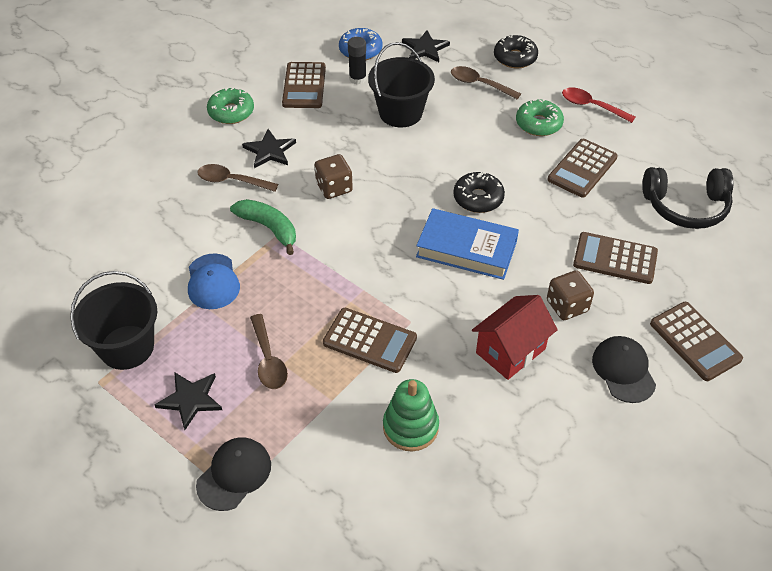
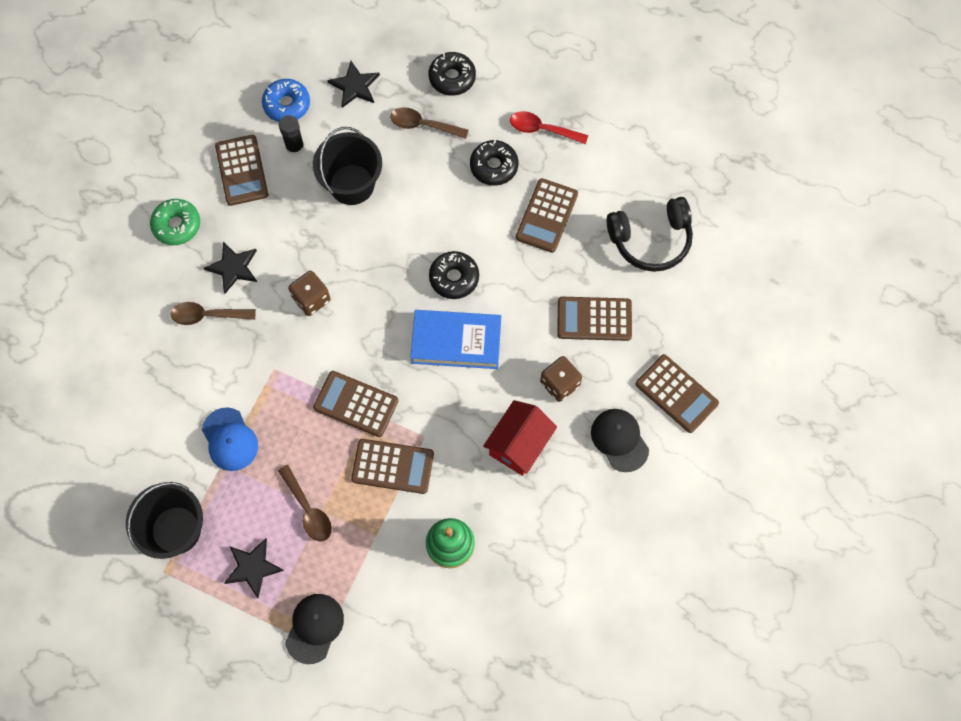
camera: 15 degrees left, 20 degrees up
(269, 228) = (263, 364): green banana -> none
(349, 279) = (356, 404): none -> brown calculator
(538, 124) = (494, 166): green donut -> black donut

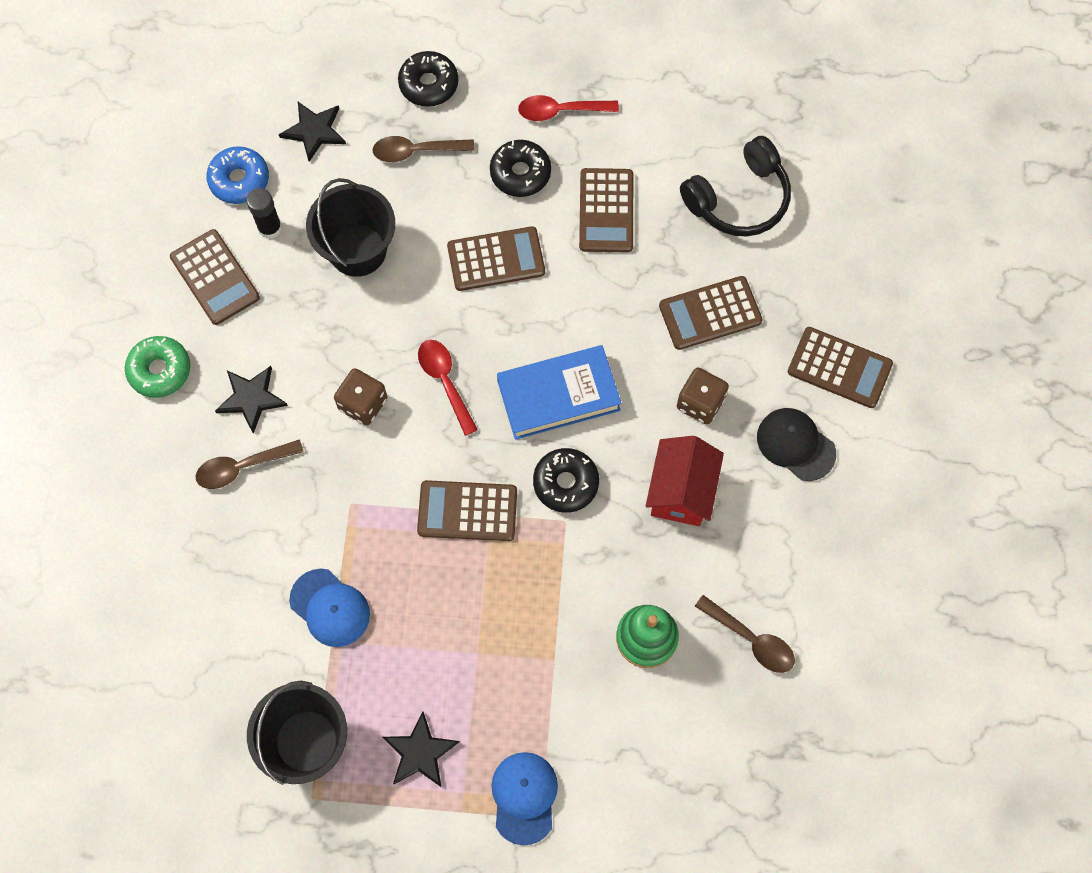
camera: 20 degrees left, 0 degrees up
(308, 510) = (460, 658): brown spoon -> brown spoon (751, 640)
(314, 628) = (524, 797): black cap -> blue cap
(377, 303) = (445, 381): none -> red spoon
(393, 466) = (541, 570): brown calculator -> brown calculator (496, 259)
(454, 278) = (525, 321): black donut -> black donut (565, 483)

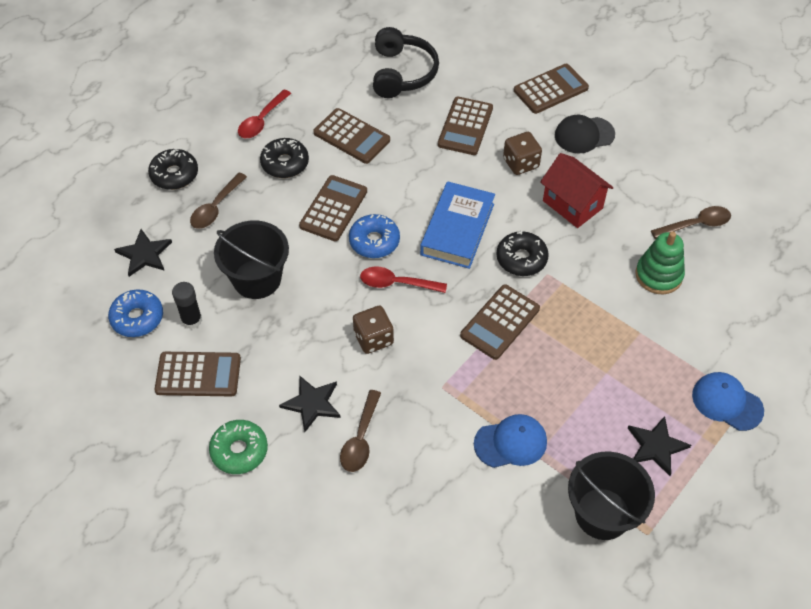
camera: 55 degrees left, 15 degrees down
(483, 326) = (374, 241): none -> blue donut

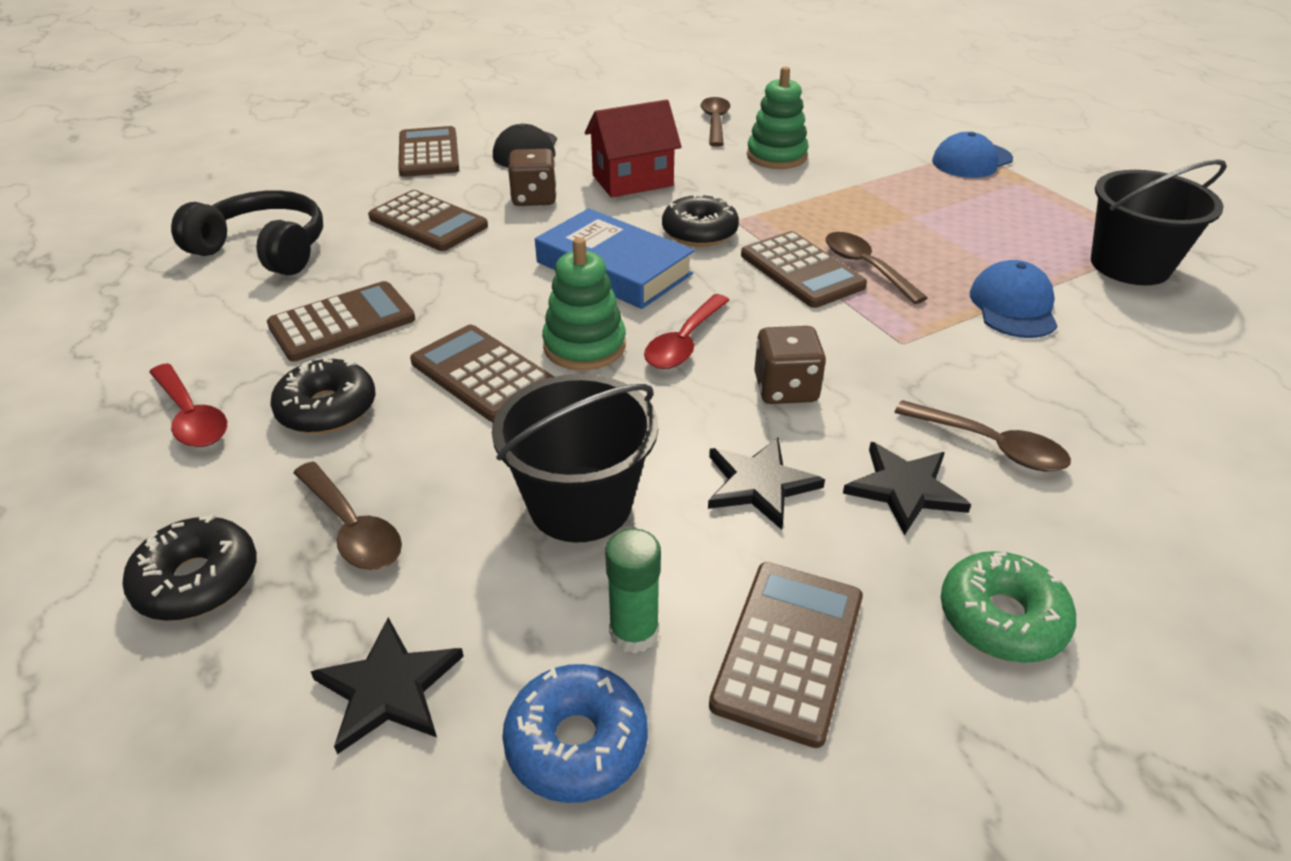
camera: 70 degrees left, 15 degrees down
(191, 320) = (634, 632): black glue stick -> green glue stick
(374, 241) = (584, 346): blue donut -> green stacking toy
(521, 356) = (866, 267): none -> brown spoon
(656, 446) = (1028, 211): black star -> black star (759, 484)

